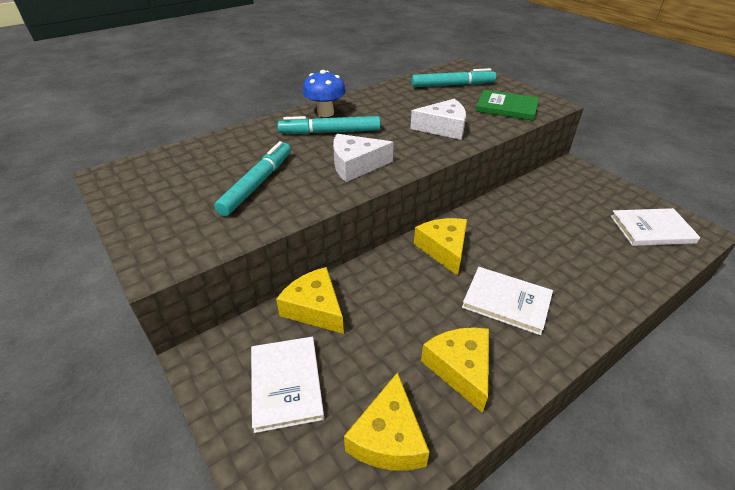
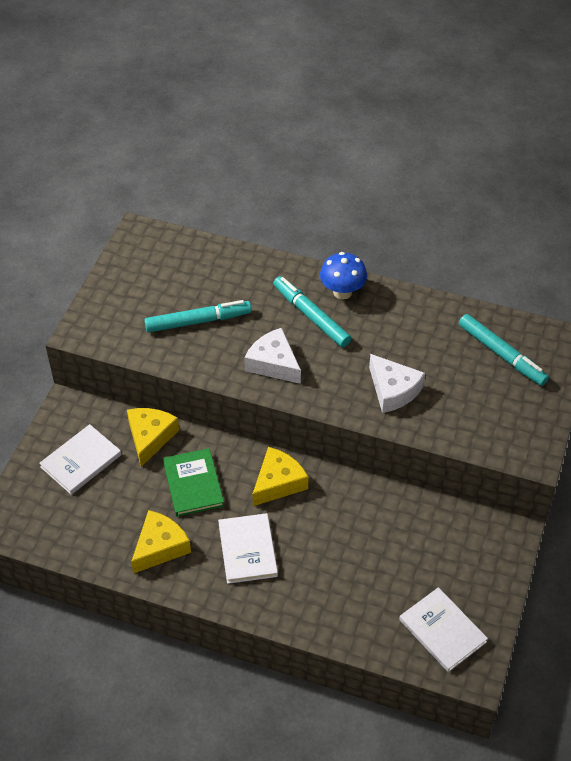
camera: 55 degrees right, 10 degrees up
(388, 437) = (82, 533): yellow cheese -> none
(506, 107) = (487, 421): green book -> green book (193, 484)

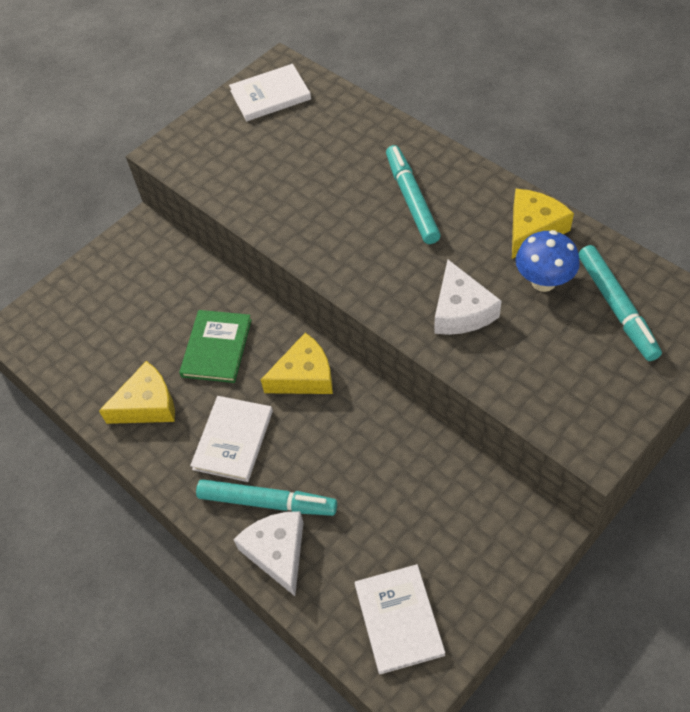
camera: 30 degrees right, 5 degrees up
(81, 461) = (122, 288): white book -> white book (270, 95)
(150, 437) = (201, 284): yellow cheese -> yellow cheese (533, 229)
(198, 321) = (288, 172): turquoise marker -> turquoise marker (267, 502)
(273, 363) = (342, 240): white cheese -> white cheese (277, 552)
(342, 292) = (461, 182): blue mushroom -> blue mushroom (543, 281)

